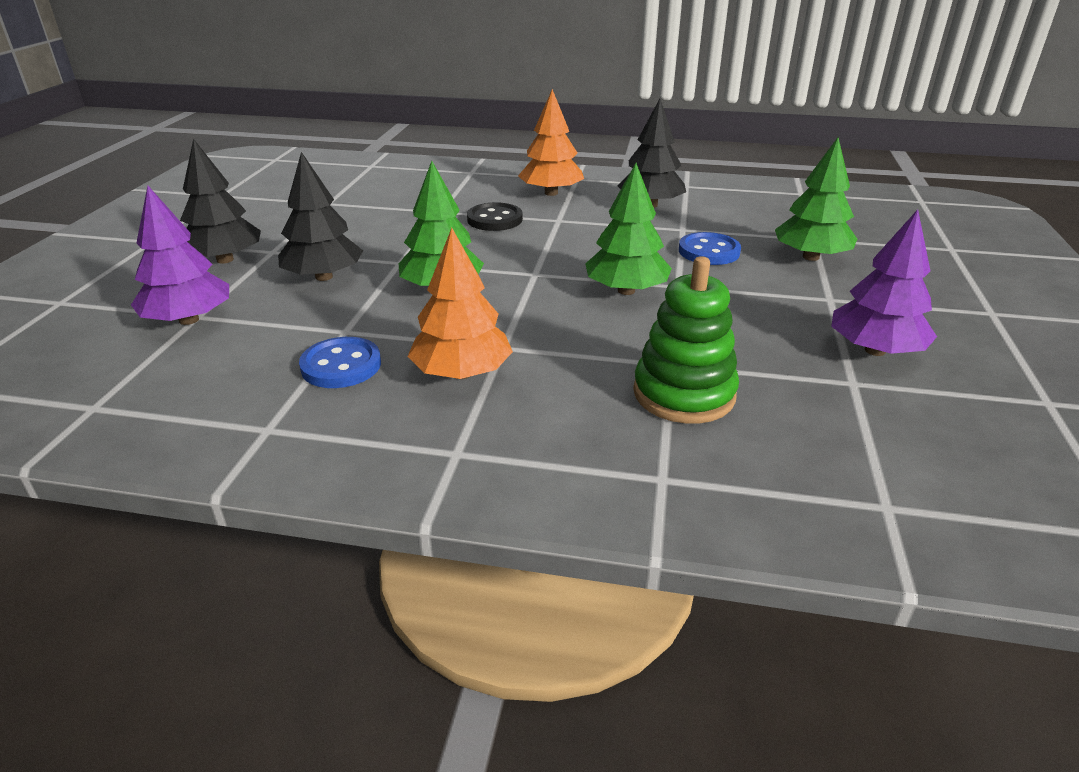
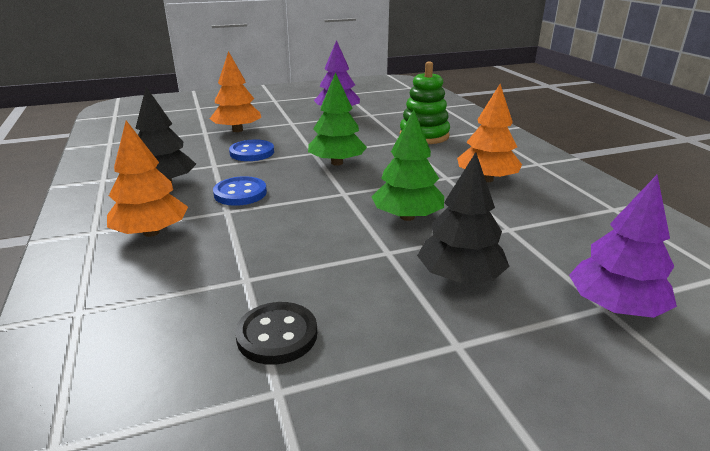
camera: 120 degrees left, 5 degrees down
(225, 260) = (518, 369): black tree -> none
(341, 365) = (539, 213): blue button -> blue button (240, 193)
(494, 219) = (249, 239): black button -> black button (277, 335)
(810, 257) = (237, 130): green tree -> orange tree

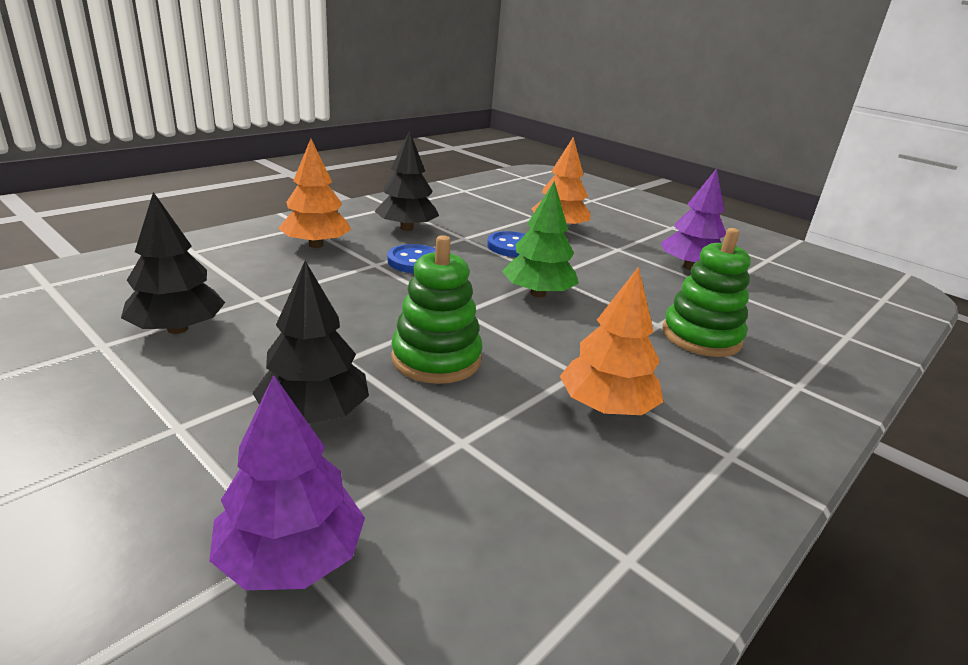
camera: 60 degrees right, 0 degrees up
(277, 335) = (178, 329): black button -> black tree
(407, 217) = (436, 359): green tree -> green stacking toy

